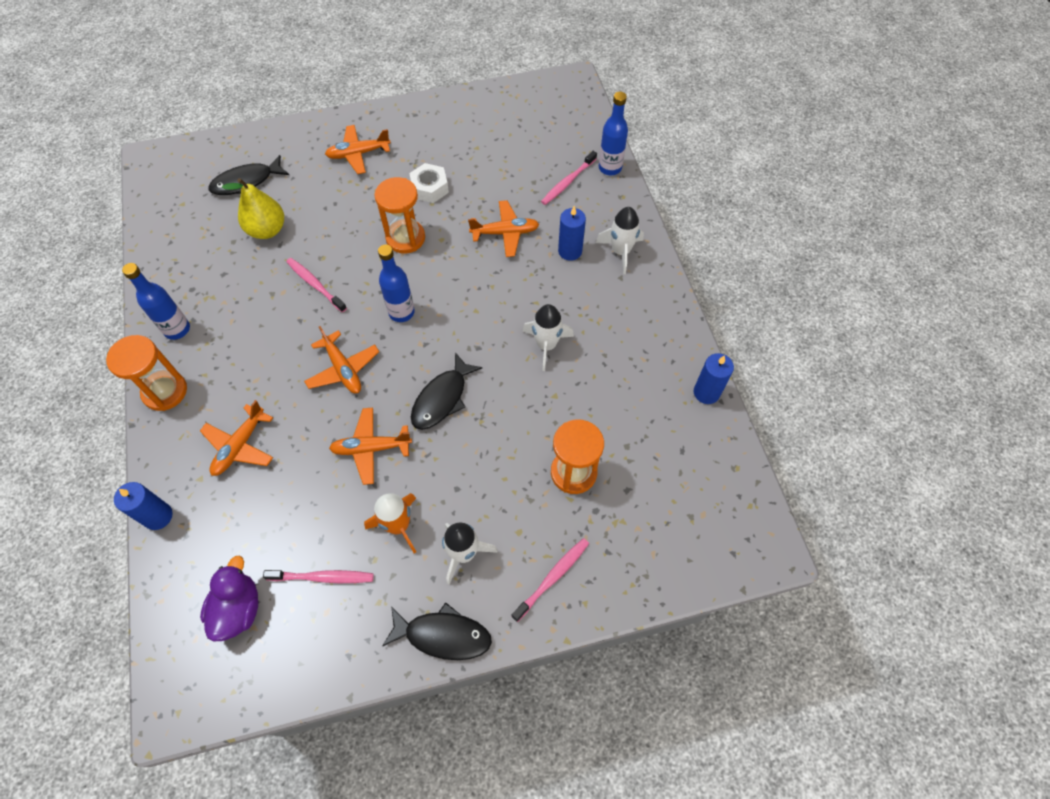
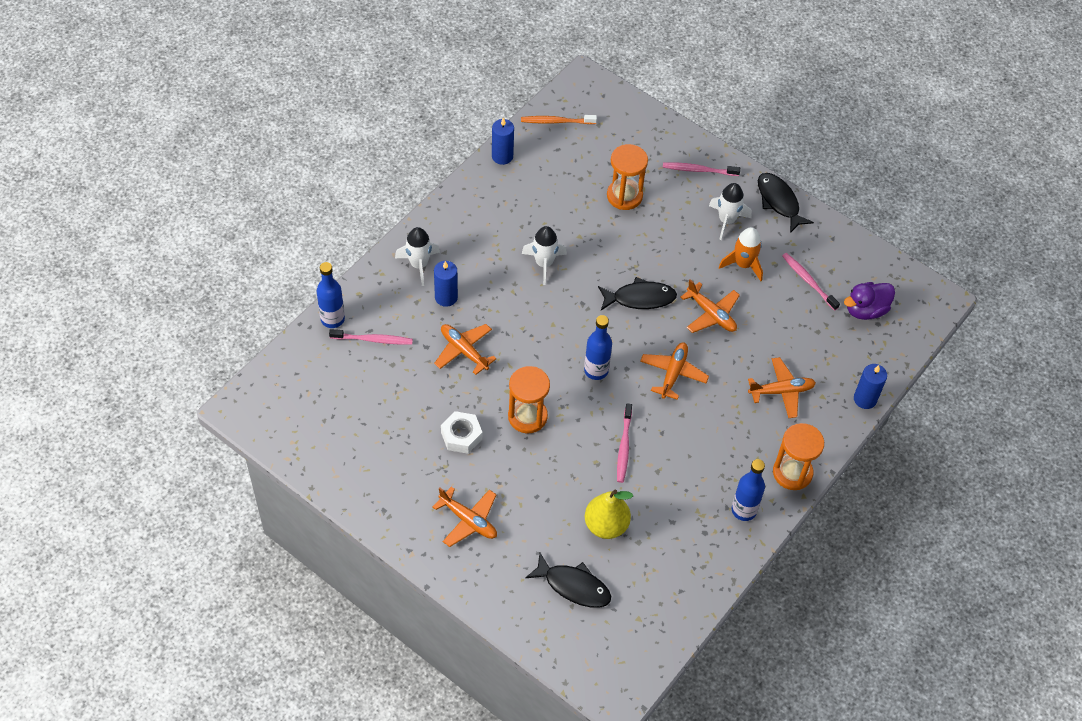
camera: 130 degrees left, 5 degrees down
(723, 475) = (556, 121): none -> orange toothbrush

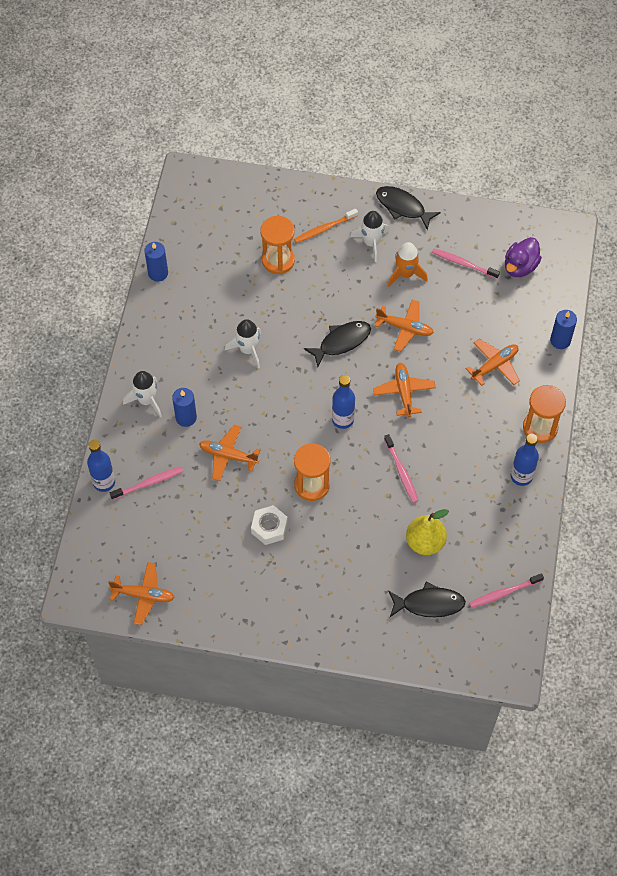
camera: 25 degrees left, 5 degrees up
(468, 520) = (317, 594): orange plane -> orange plane (143, 595)
(556, 121) = (184, 221): orange toothbrush -> orange toothbrush (324, 229)
(698, 170) = (324, 210): pink toothbrush -> pink toothbrush (504, 593)

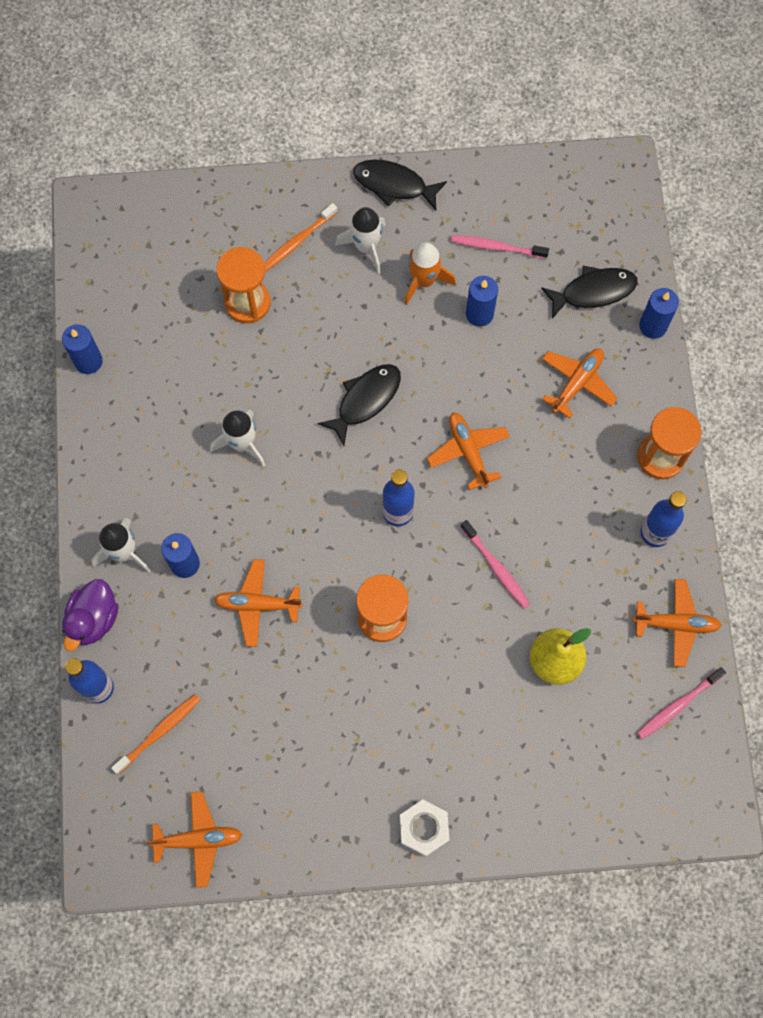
camera: 15 degrees left, 10 degrees up
(137, 520) = (159, 732): none -> orange toothbrush
(149, 483) = (160, 673): pink toothbrush -> none
(269, 527) = (342, 695): white nut -> white nut (424, 828)
(404, 328) = (444, 359): orange plane -> orange plane (676, 624)
(429, 604) = (584, 748): black fish -> black fish (593, 291)
(438, 304) = (479, 314): none -> blue candle
(520, 266) = (572, 233): purple duck -> purple duck (94, 619)

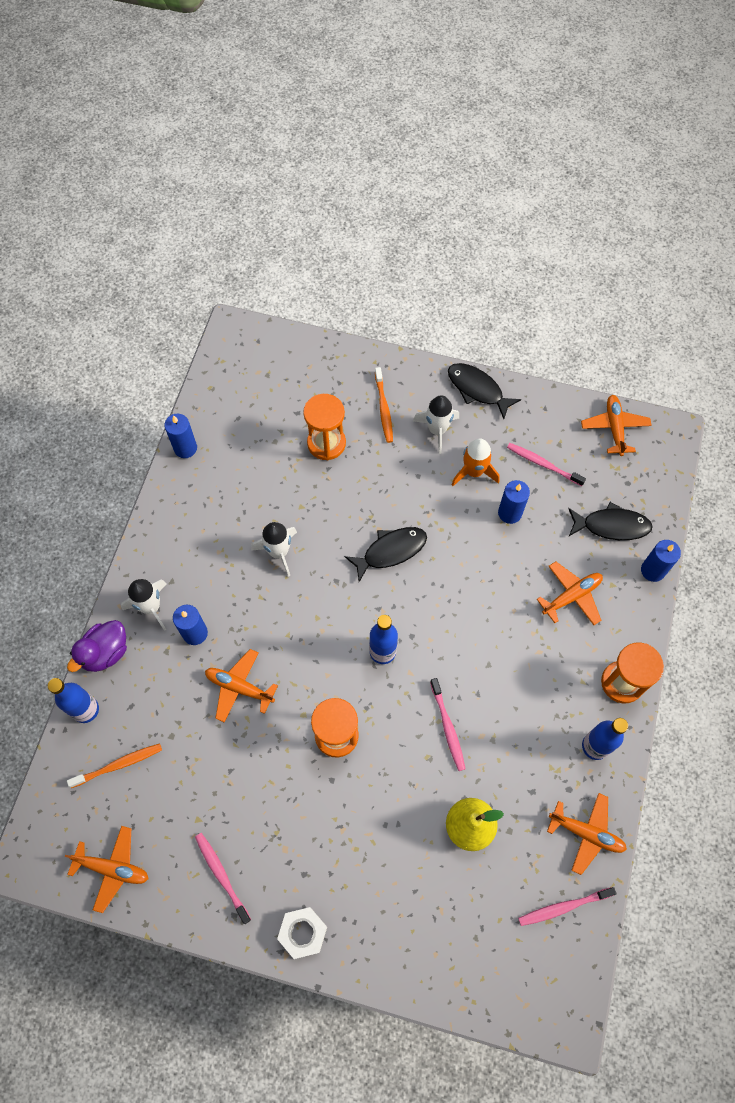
camera: 20 degrees right, 5 degrees down
(297, 242) = (383, 409): orange toothbrush -> orange toothbrush turned 75 degrees counterclockwise
(316, 803) = (221, 875): none -> pink toothbrush
(468, 452) = (459, 622): orange plane -> orange plane (614, 428)

